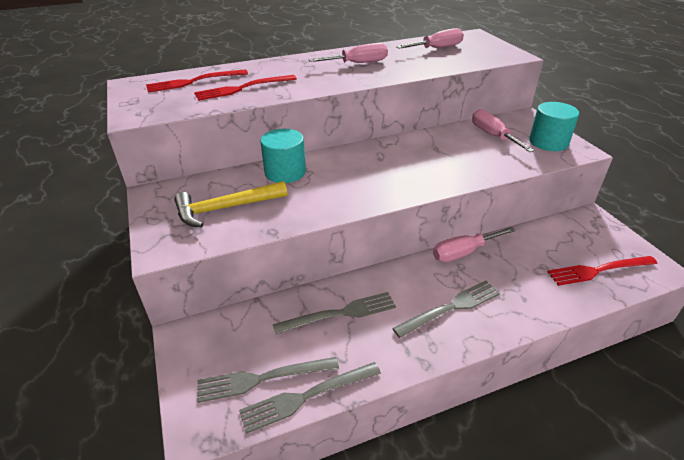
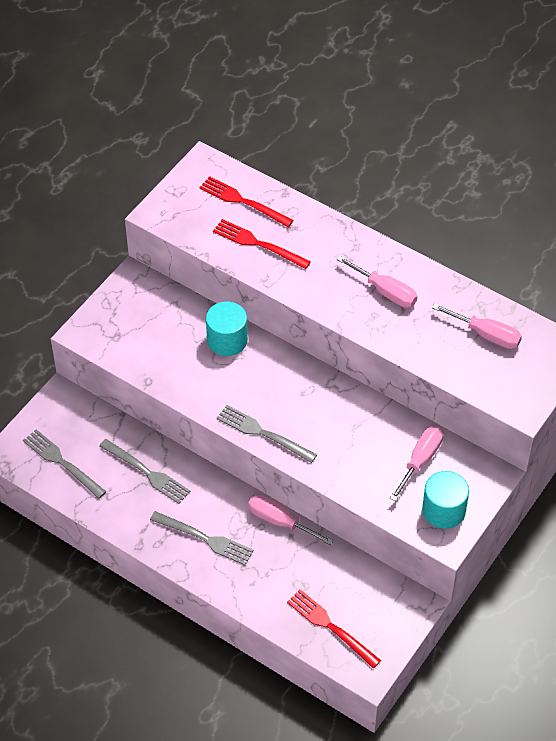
camera: 55 degrees right, 15 degrees up
(226, 208) = (151, 336): yellow hammer -> none
(305, 397) = (65, 493): grey fork -> grey fork (262, 433)

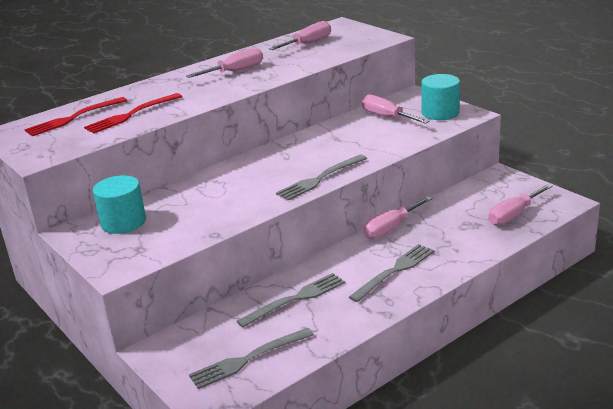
camera: 70 degrees left, 25 degrees down
(227, 340) = (197, 187): turquoise cylinder -> turquoise cylinder (123, 222)
(330, 626) = (513, 215): red fork -> pink screwdriver

